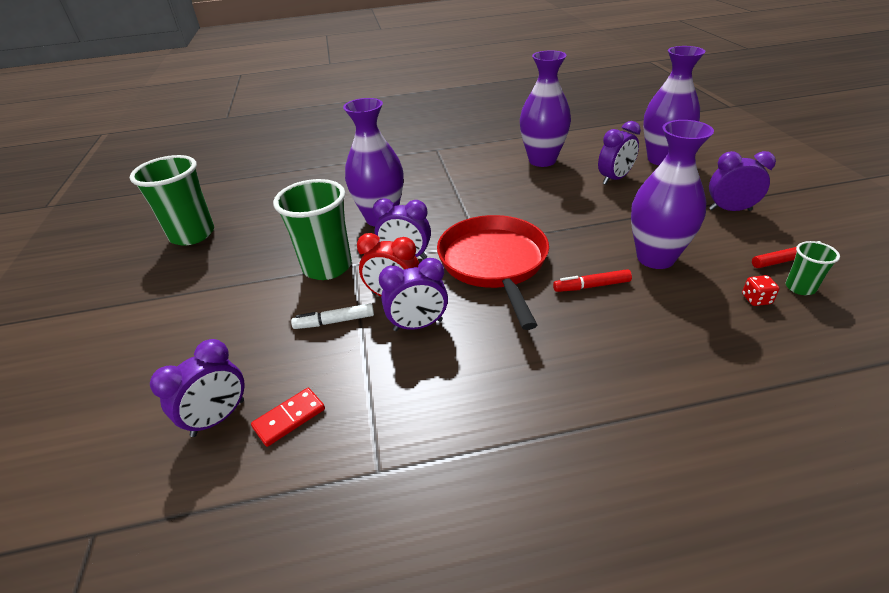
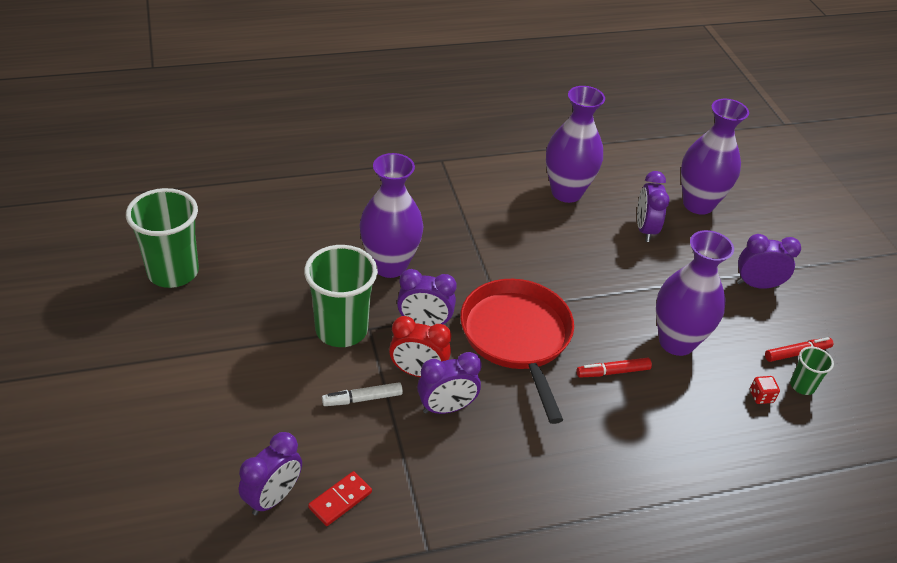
camera: 10 degrees left, 5 degrees up
(614, 179) = (645, 229): purple clock -> purple clock turned 135 degrees clockwise

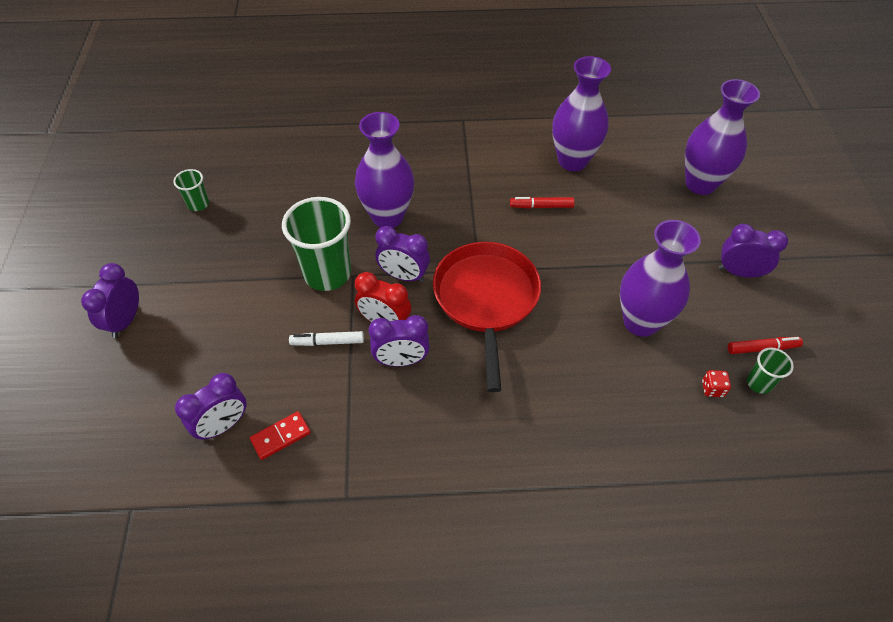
camera: 15 degrees right, 10 degrees up
(173, 272) = (198, 204): green cup -> green cup, size x0.48
(612, 372) = (569, 345): red marker -> red marker (541, 206)
(645, 229) = (640, 205): purple clock -> purple clock (125, 321)

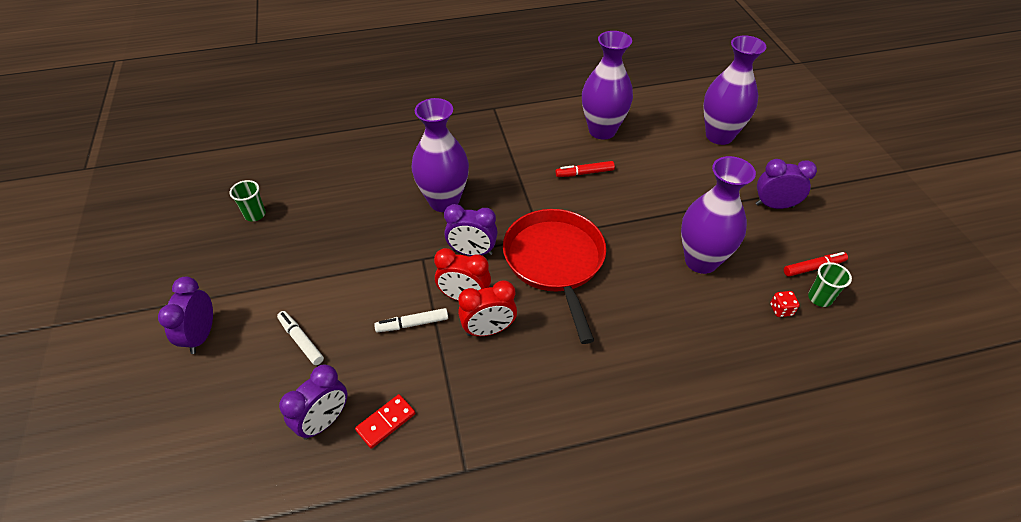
camera: 10 degrees left, 5 degrees down
(217, 341) = (301, 340): none -> white marker
(327, 273) = (398, 261): green cup -> none
(401, 360) = (488, 330): purple clock -> red clock

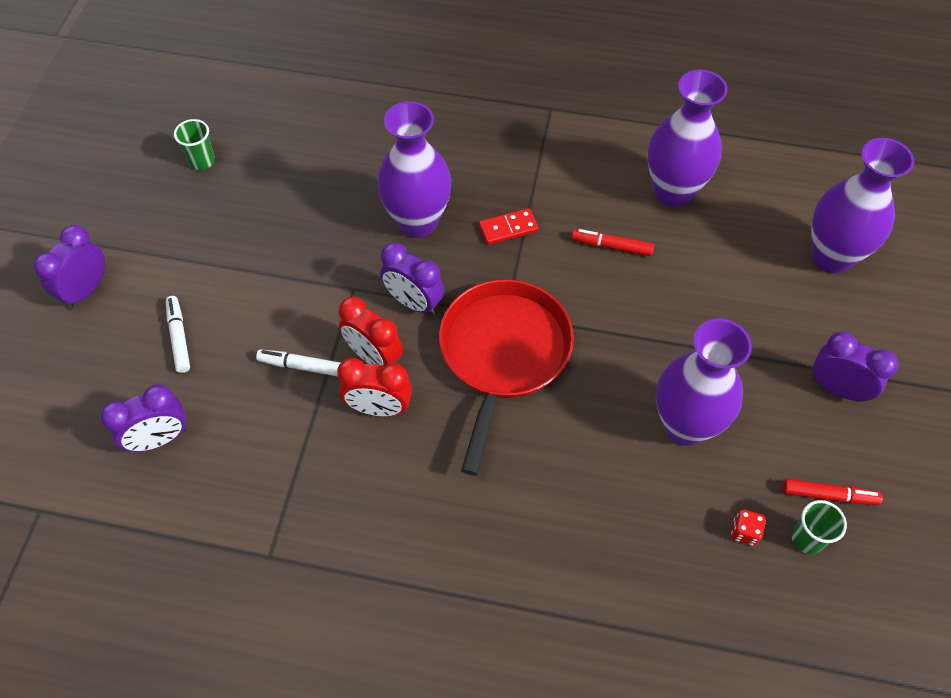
camera: 25 degrees right, 10 degrees up
(386, 422) = (218, 467): red domino -> red domino (508, 228)

